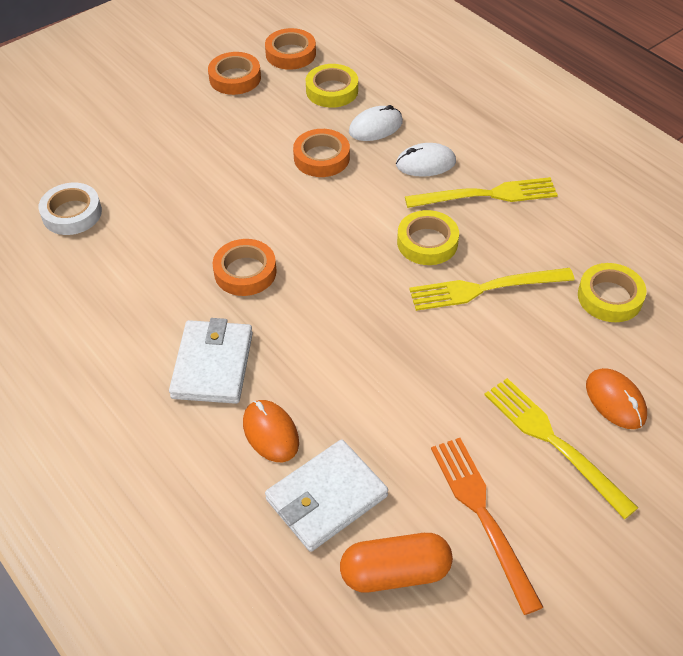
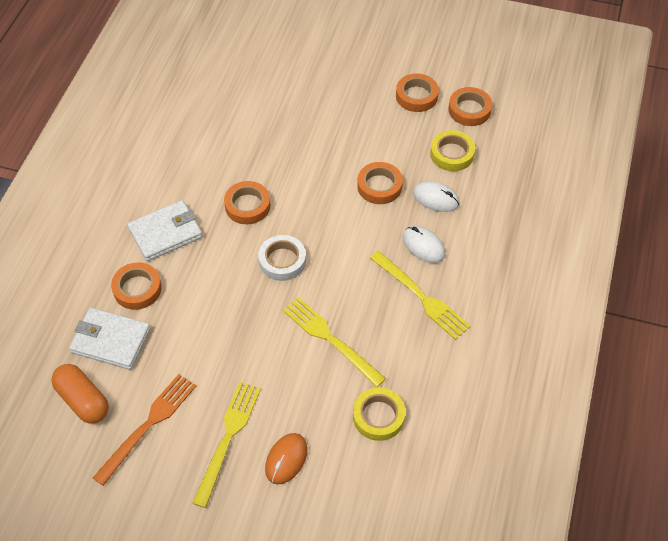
camera: 55 degrees right, 5 degrees up
(72, 213) = (229, 96): white tape -> white tape (282, 261)
(271, 432) = (137, 289): orange mouse -> orange tape
(427, 242) = (347, 286): yellow tape -> none

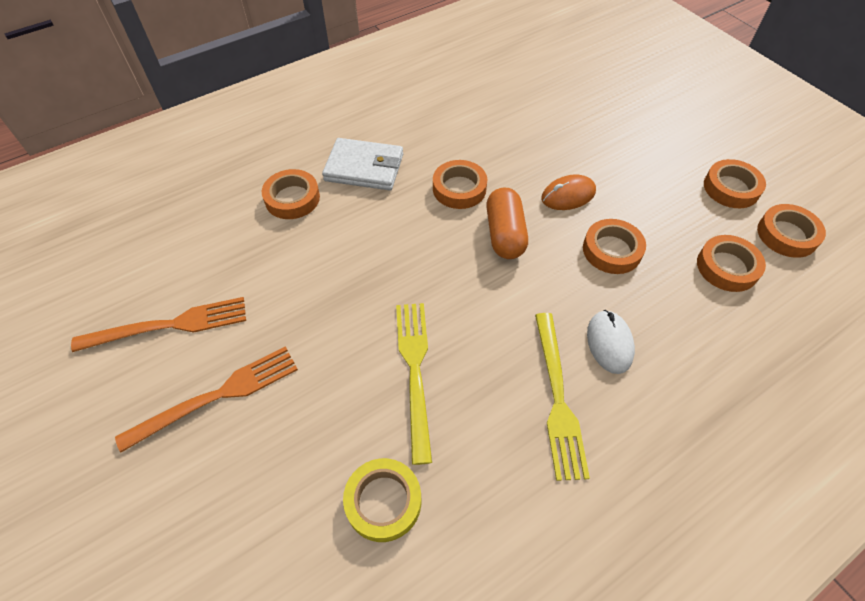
camera: 40 degrees right, 0 degrees up
(83, 400) = (148, 262): orange capsule -> orange capsule (504, 234)
(111, 341) = (224, 227): white wallet -> none
(228, 438) = (217, 396): yellow fork -> orange fork
(282, 261) = (443, 258): white tape -> none
(286, 459) = (244, 467): orange mouse -> orange mouse (568, 195)
(436, 198) = (668, 302): white mouse -> none
(452, 154) = (727, 267): yellow tape -> orange tape

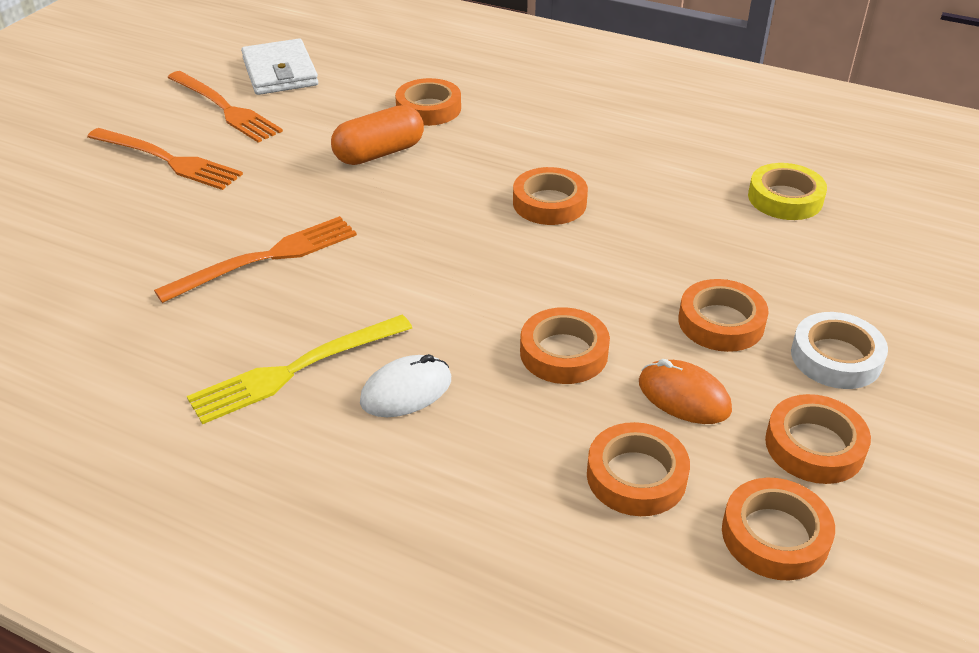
camera: 60 degrees right, 15 degrees down
(364, 168) = (515, 132): white wallet -> white wallet (280, 72)
(383, 501) = (107, 289): yellow tape -> yellow tape (785, 198)
(415, 371) = (266, 258): yellow fork -> orange fork
(504, 234) = (509, 258): orange capsule -> orange capsule (379, 153)
(568, 195) = (626, 288): orange mouse -> orange mouse (684, 396)
(620, 172) = (721, 322): none -> orange tape
(670, 146) = (836, 357): none -> white tape

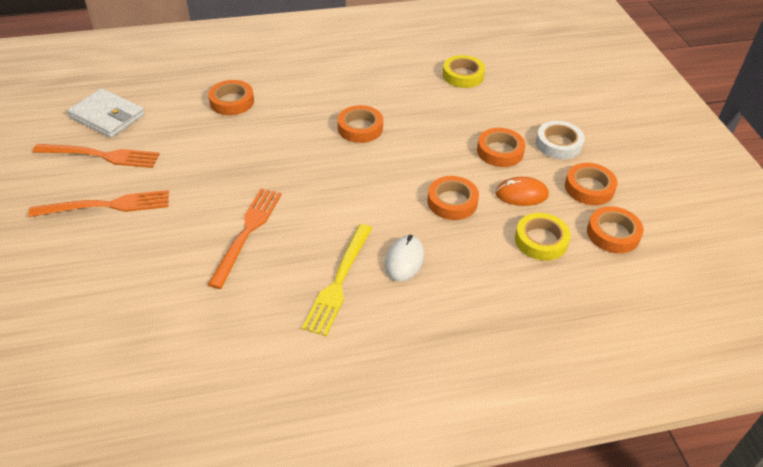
camera: 40 degrees left, 5 degrees up
(379, 153) = (236, 141): orange capsule -> none
(636, 476) = (541, 240): orange tape -> yellow tape

